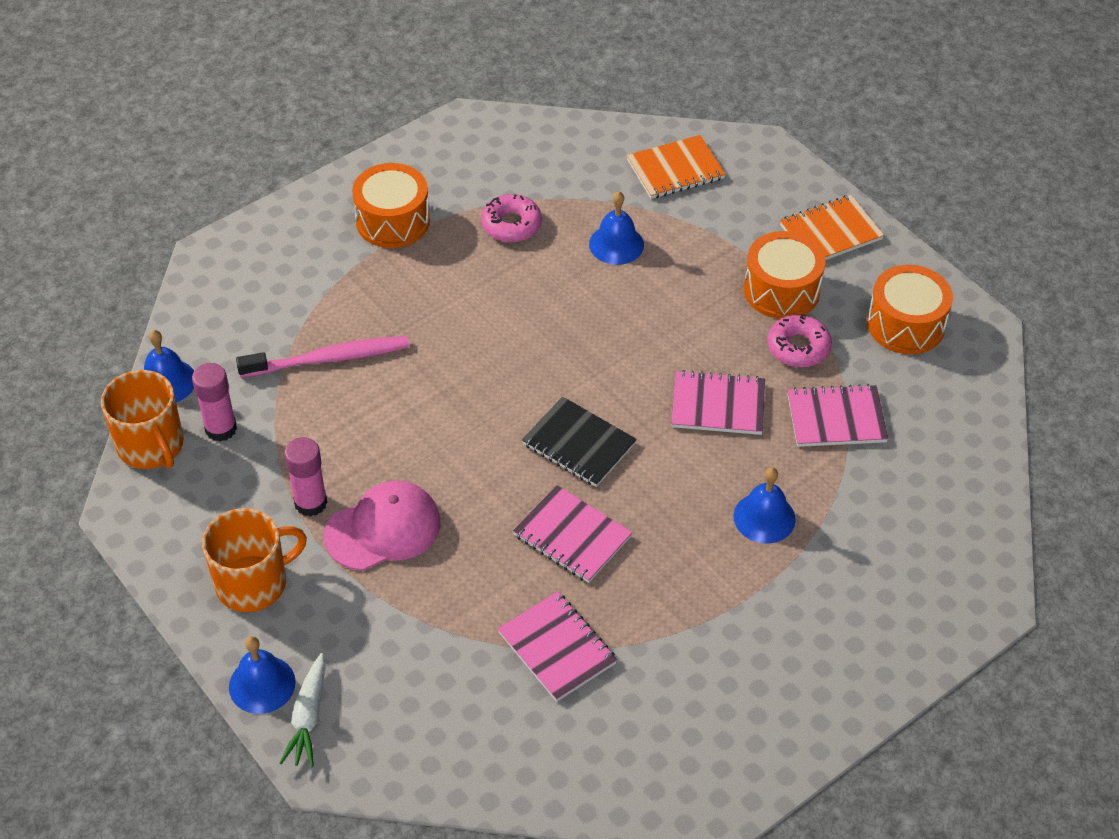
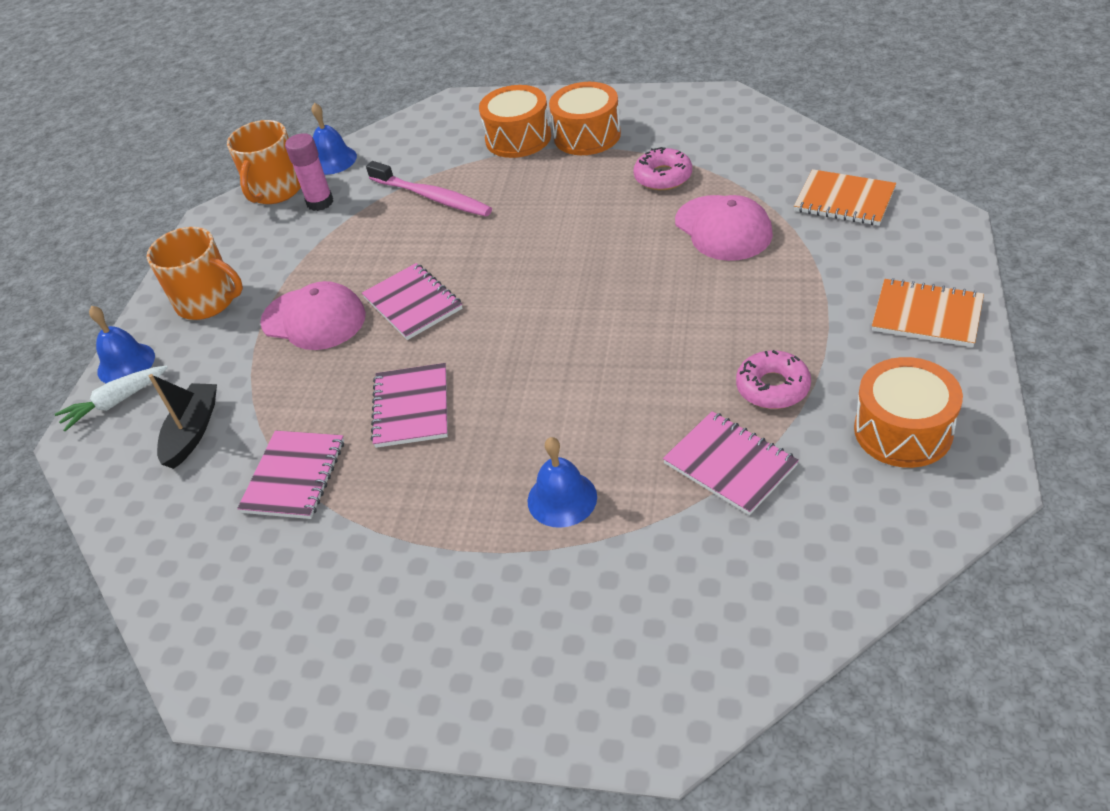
camera: 55 degrees right, 5 degrees down
(310, 503) = (301, 275): pink glue stick -> none
(419, 684) = (192, 431): none -> black boat
(578, 444) = (504, 348): black notebook -> none
(616, 244) = (723, 228): blue bell -> pink cap
(718, 405) = (643, 388): pink notebook -> pink notebook (413, 303)
(781, 290) = (817, 335): orange drum -> orange drum (518, 138)

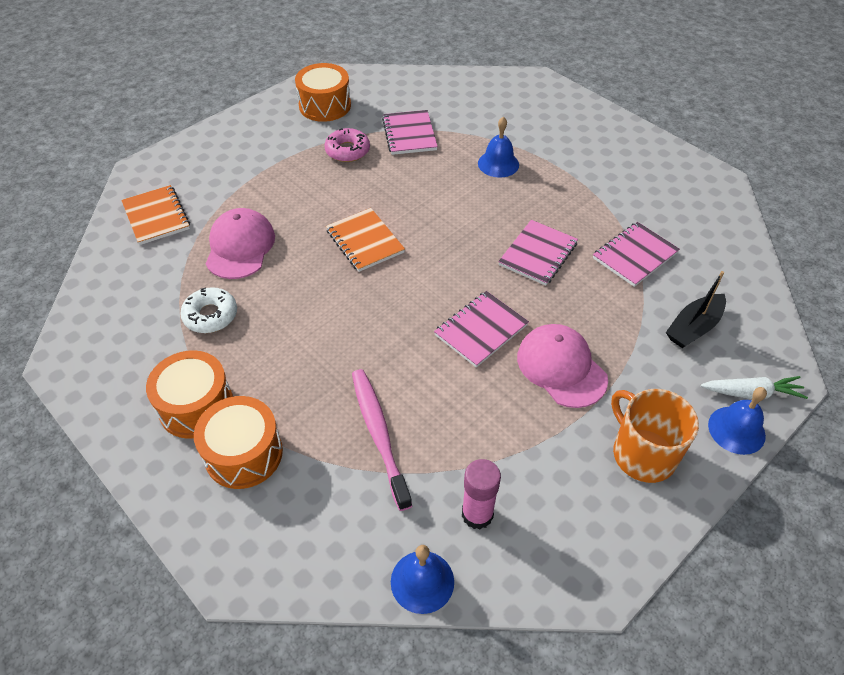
camera: 150 degrees left, 5 degrees up
(275, 190) = (510, 578): orange mug -> none
(413, 303) = (481, 330): pink notebook -> pink notebook turned 45 degrees clockwise
(663, 176) = (210, 315): pink donut -> white donut
(927, 315) = (236, 137): orange notebook -> orange notebook (364, 241)

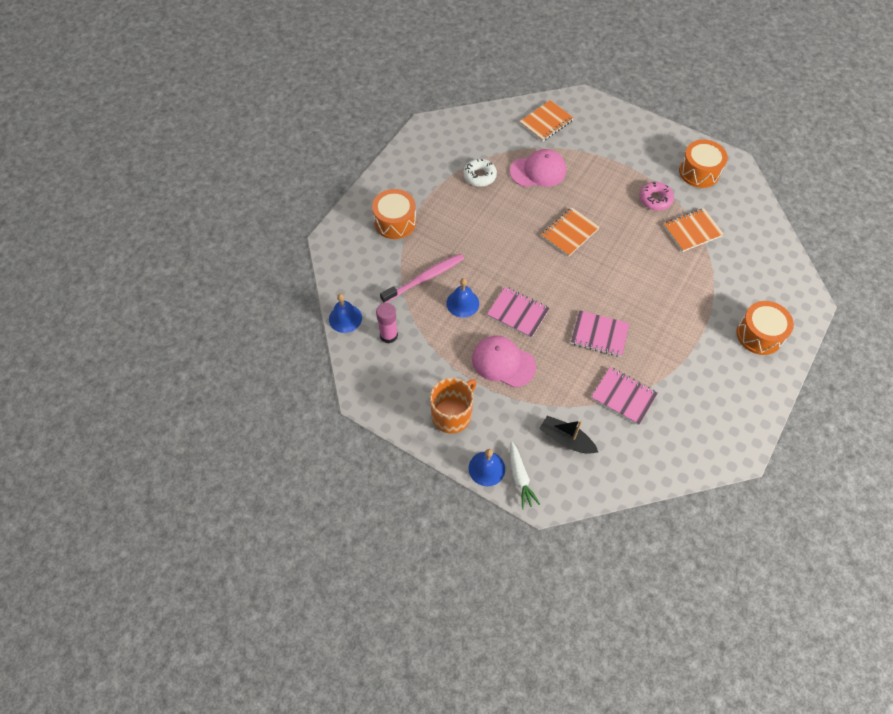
camera: 75 degrees right, 10 degrees up
(196, 406) = (417, 192): orange drum -> orange drum (759, 334)
(409, 134) = (692, 231): pink notebook -> orange notebook
(498, 164) = (686, 294): blue bell -> blue bell (462, 303)
(561, 367) = (503, 362): pink cap -> pink cap turned 105 degrees counterclockwise

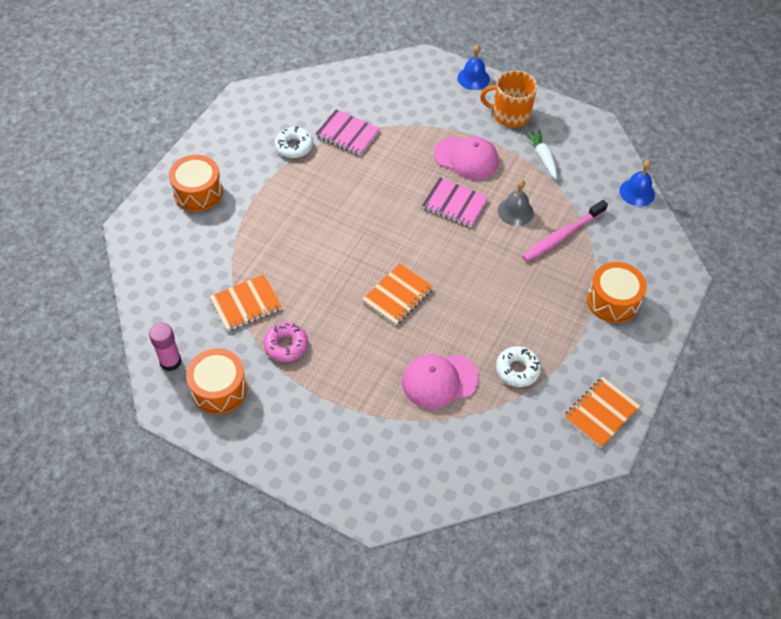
camera: 175 degrees right, 5 degrees down
(389, 335) = (587, 178): pink glue stick -> pink glue stick (170, 361)
(452, 414) = (510, 115): orange mug -> orange mug turned 60 degrees clockwise
(462, 303) = (515, 211): blue bell -> grey bell
(520, 478) = (443, 73): white carrot -> white carrot (543, 157)
(546, 122) = (431, 465): orange notebook -> orange notebook (601, 413)
(566, 439) = (403, 100): black boat -> none
(599, 335) = (368, 186): pink notebook -> none
(676, 383) = (294, 146): none -> white donut

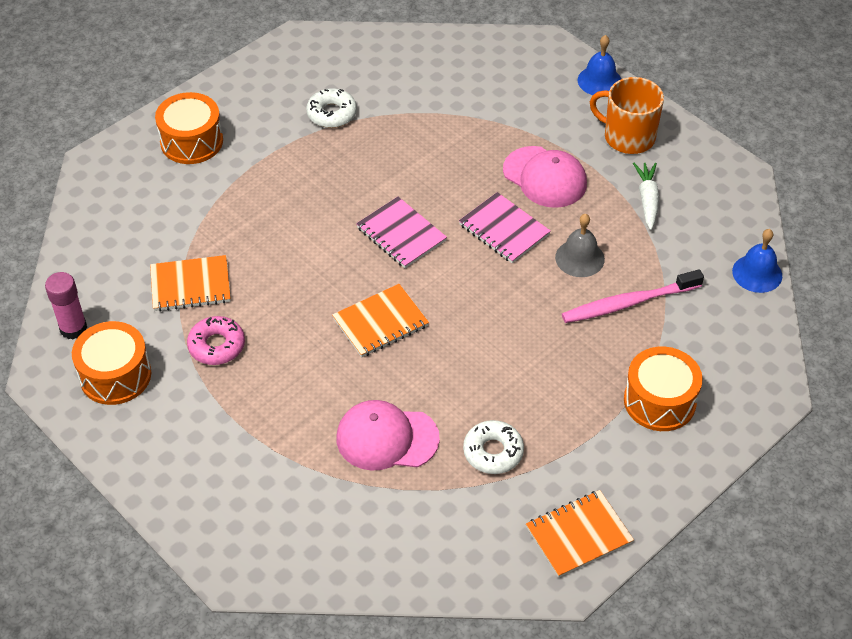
camera: 20 degrees right, 5 degrees down
(347, 134) = (405, 114): pink notebook -> pink notebook (401, 234)

